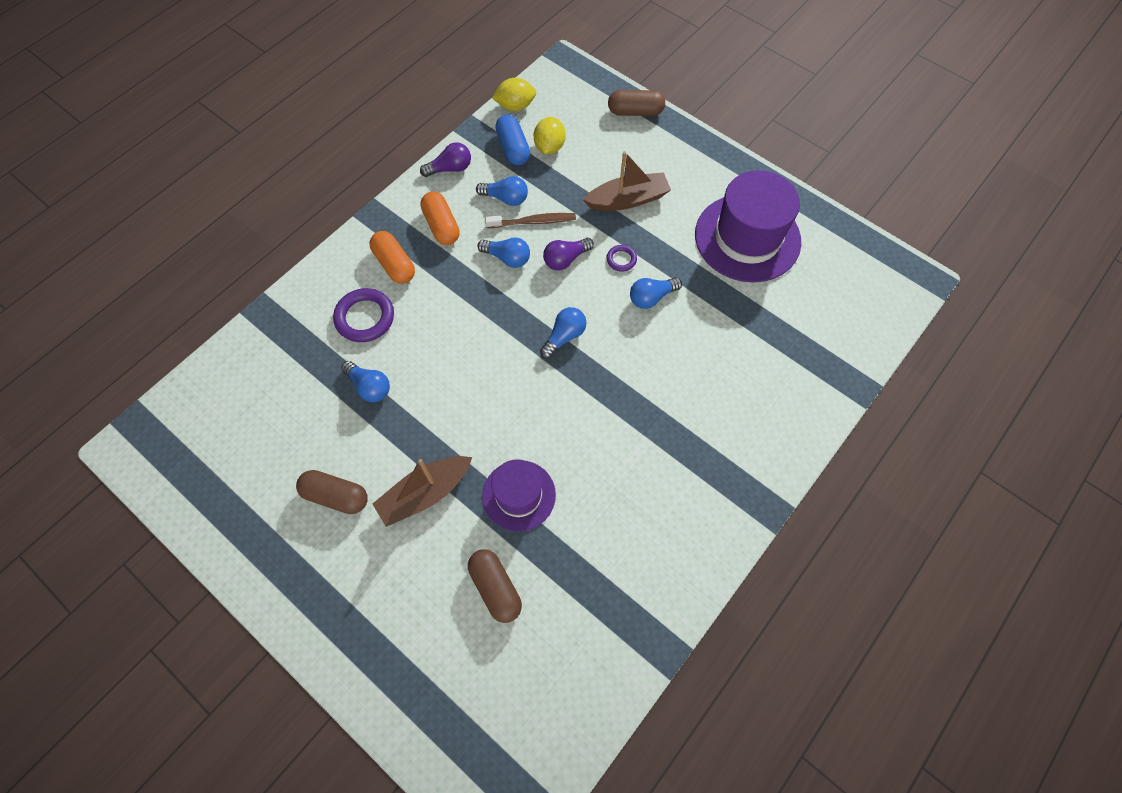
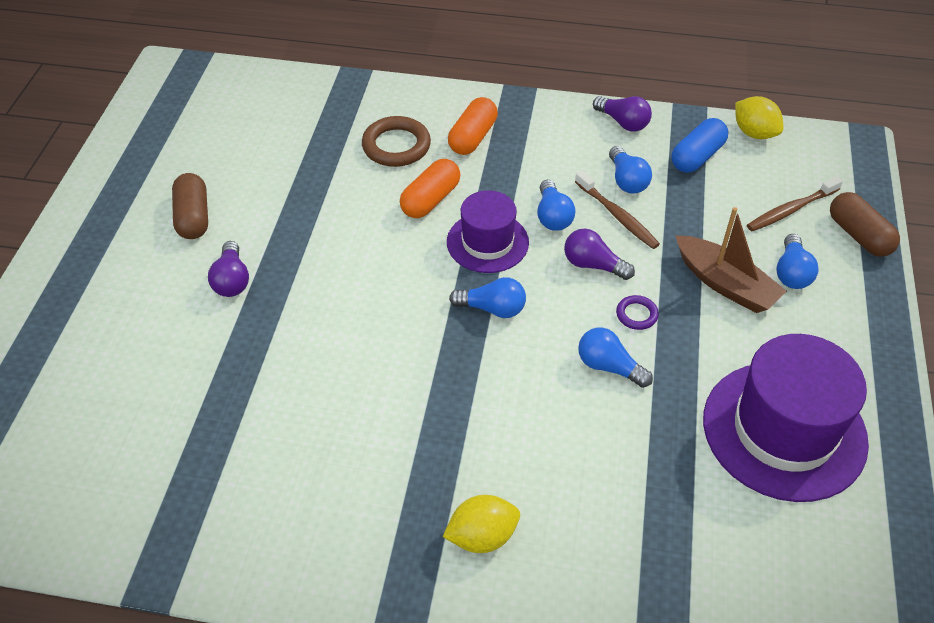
camera: 60 degrees right, 15 degrees down
(365, 318) = (396, 146): purple ring -> brown ring
(369, 387) = (323, 185): blue light bulb -> blue light bulb (791, 273)
(425, 494) = (232, 280): brown boat -> purple light bulb
(441, 226) = (547, 149): orange capsule -> orange capsule (430, 200)
(495, 588) = (157, 385): brown capsule -> none
(519, 495) = (273, 357): purple hat -> purple hat (487, 242)
(549, 147) = (729, 184): yellow lemon -> yellow lemon (482, 536)
(593, 130) = (791, 210): none -> brown toothbrush

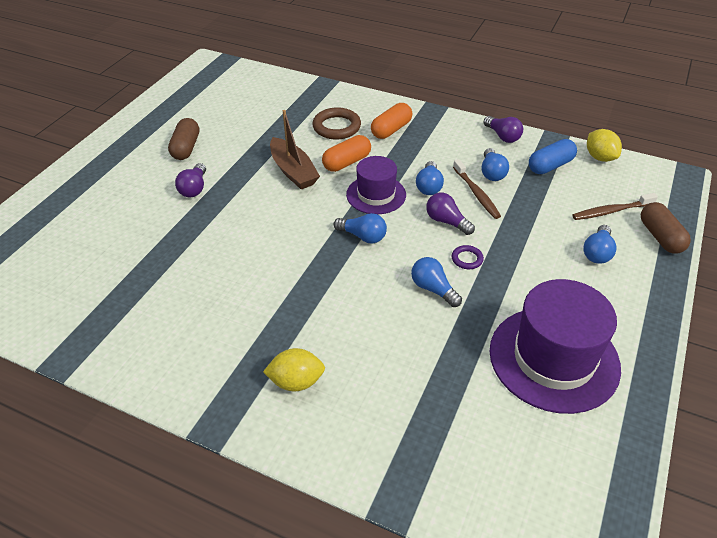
camera: 15 degrees right, 5 degrees down
(725, 284) = (542, 251): brown boat -> brown boat (293, 171)

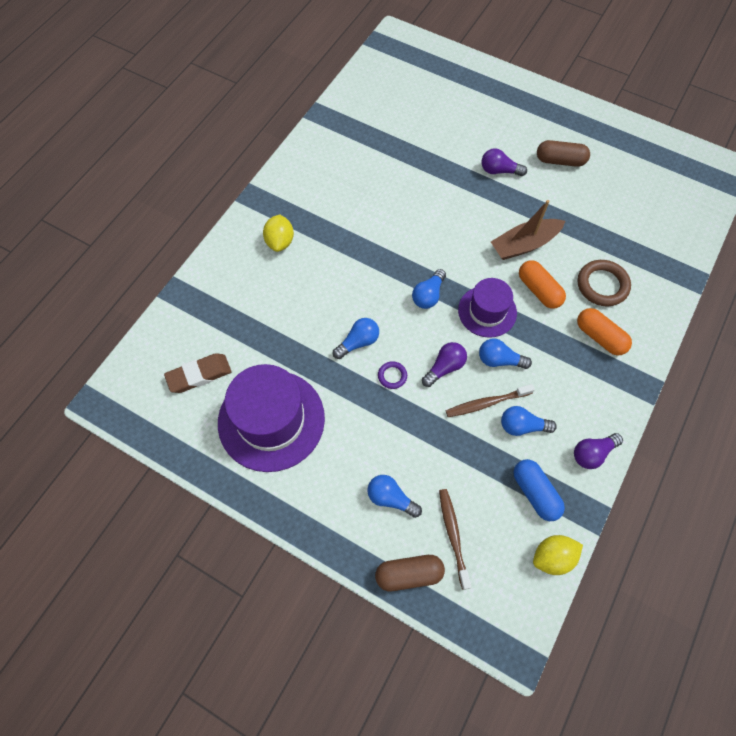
camera: 95 degrees right, 20 degrees up
(520, 447) = (199, 375): none -> brown eraser

